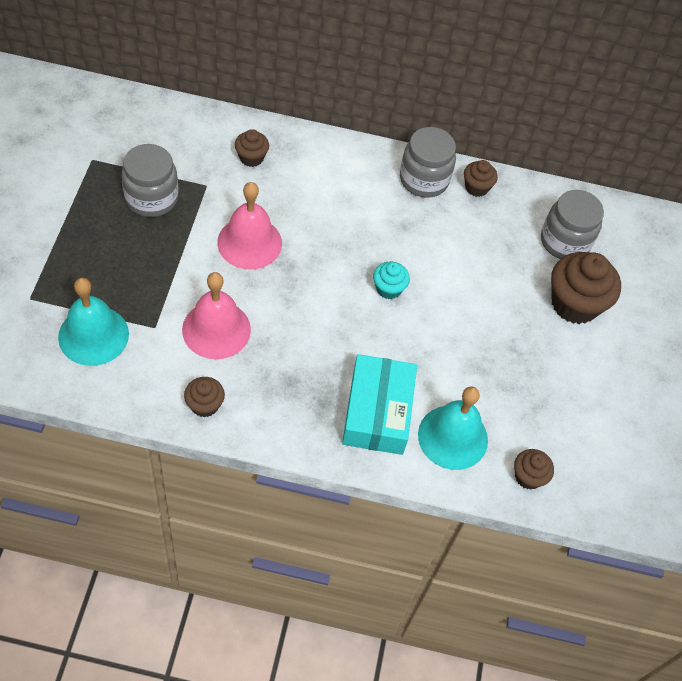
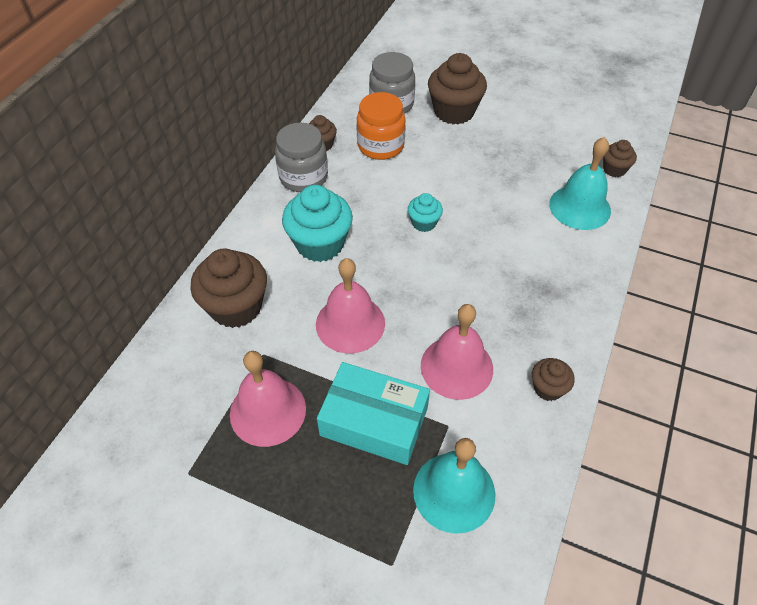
camera: 70 degrees left, 5 degrees down
(151, 198) = (268, 411): grey jar -> pink bell
(251, 158) = (236, 307): brown cupcake -> brown cupcake, size x1.91
(338, 206) = (320, 244): none -> turquoise cupcake
(377, 412) = (556, 252): turquoise box -> turquoise box (374, 421)
(492, 239) = (380, 146): none -> orange jar

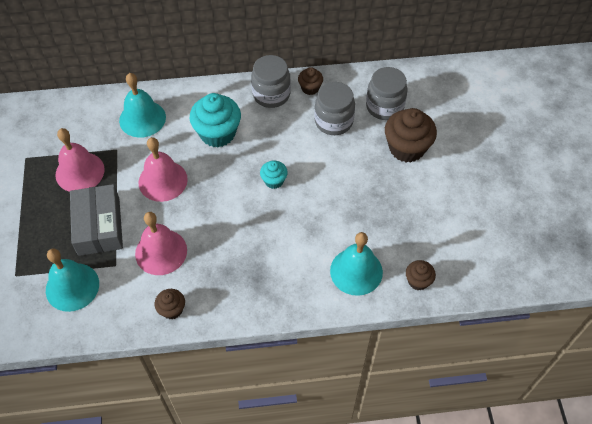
camera: 60 degrees right, 5 degrees up
(236, 307) = (142, 118): brown cupcake -> turquoise bell
(374, 421) = (99, 226): turquoise box -> grey box
(380, 146) = (333, 121): orange jar -> grey jar

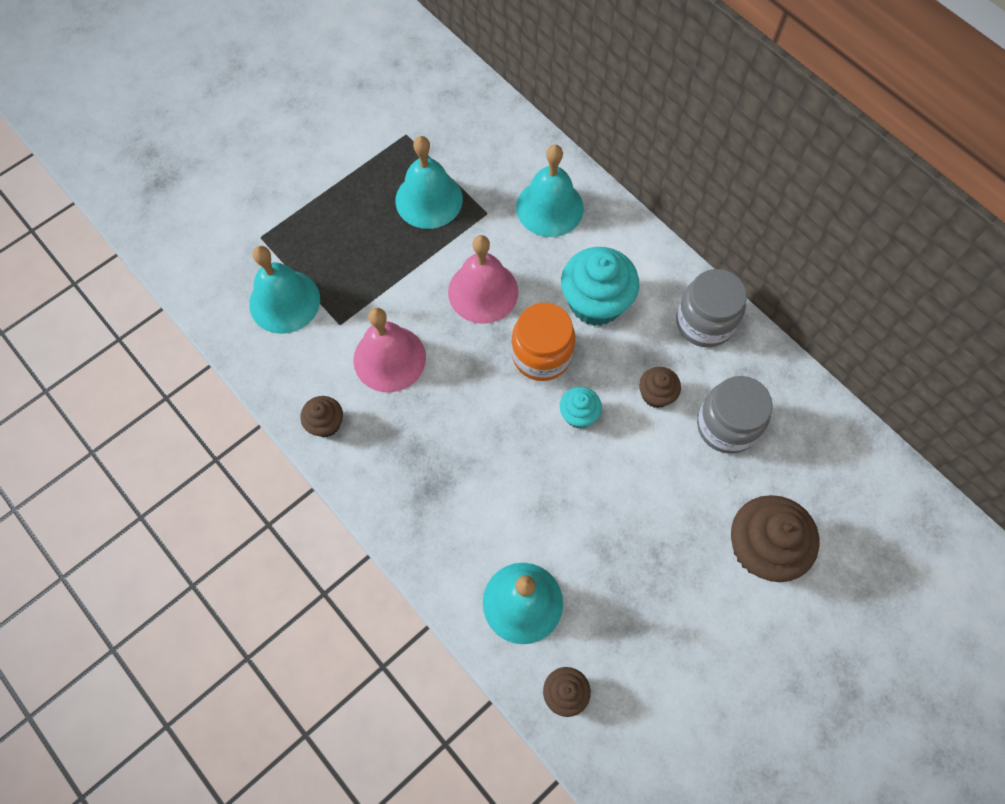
camera: 55 degrees right, 10 degrees up
(80, 172) = (429, 199): pink bell -> turquoise bell
(99, 226) = (375, 271): grey box -> none
(225, 176) = (541, 355): none -> orange jar
(310, 88) = (754, 361): brown cupcake -> brown cupcake (656, 394)
(384, 106) = (805, 475): grey jar -> none

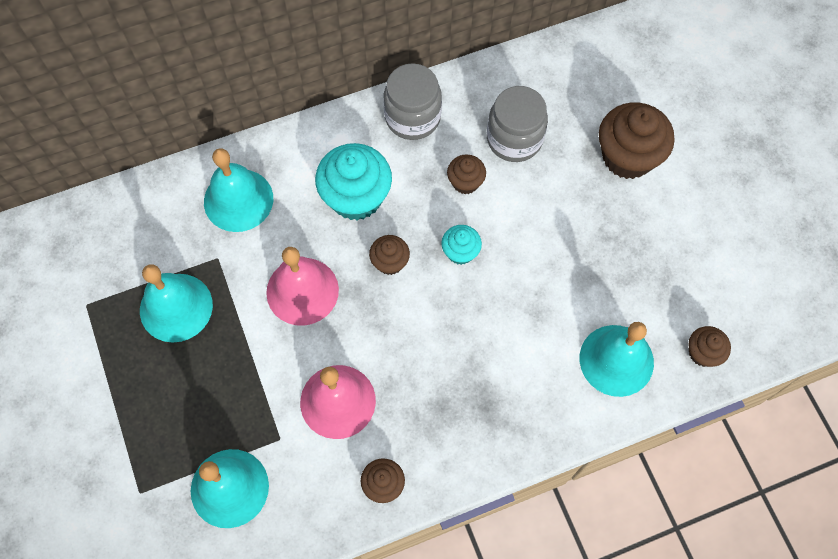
camera: 70 degrees left, 0 degrees up
(541, 355) = (390, 262): orange jar -> brown cupcake

